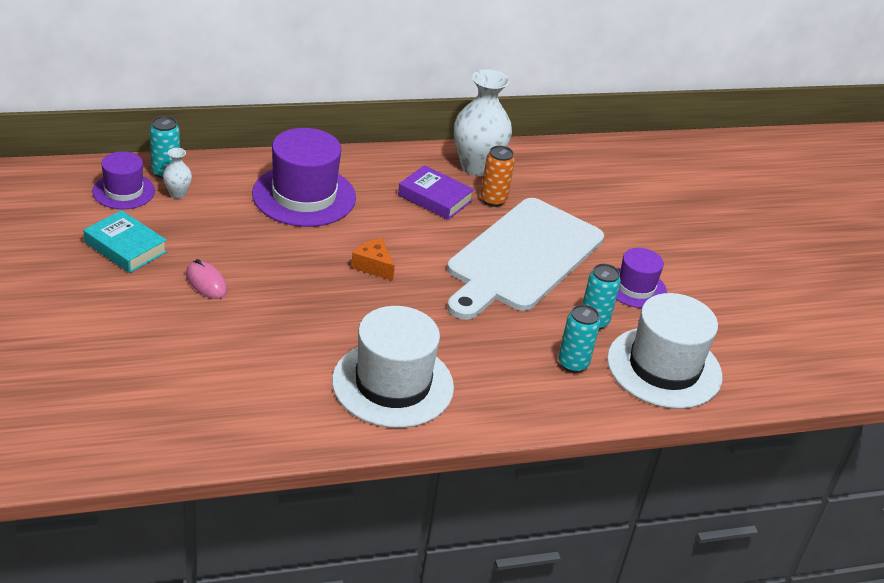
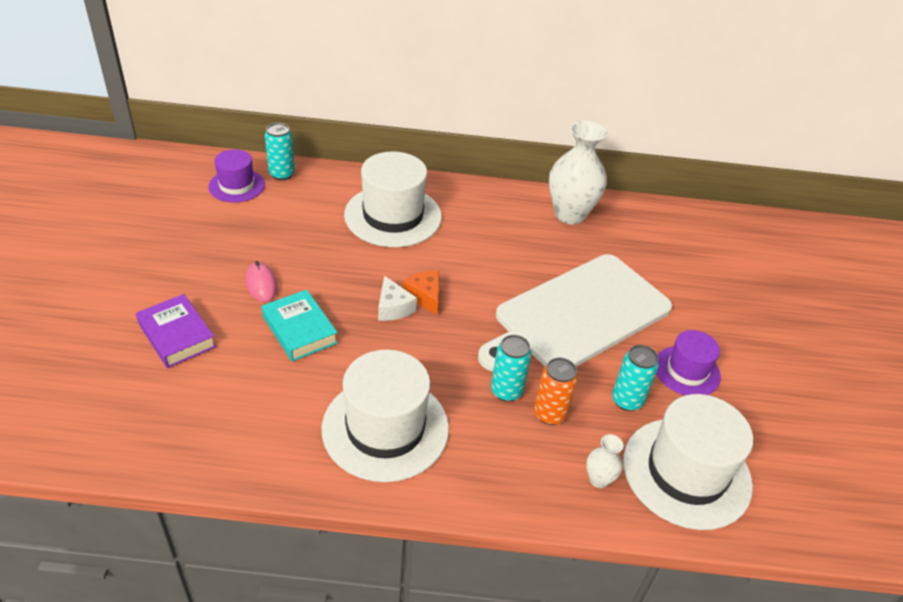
camera: 20 degrees right, 5 degrees up
(125, 247) = (209, 237): turquoise book -> turquoise book (299, 330)
(177, 194) = (281, 195): white vase -> white vase (598, 479)
(304, 196) = (393, 216): purple hat -> white hat
(348, 281) = (393, 308): none -> white cheese
(435, 198) = (515, 238): purple book -> purple book (177, 335)
(493, 200) = (572, 250): orange can -> orange can (549, 414)
(573, 364) = (585, 445): turquoise can -> turquoise can (506, 391)

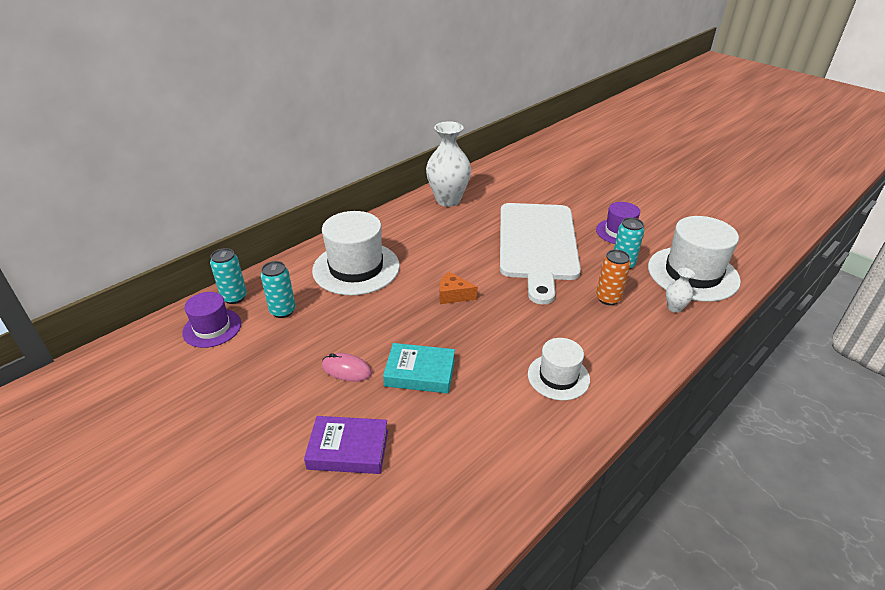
camera: 45 degrees left, 5 degrees down
(385, 428) = (558, 377): white hat -> white hat, size x0.58
(393, 308) = (448, 315): white cheese -> none
(506, 391) = (574, 305): turquoise can -> turquoise can (283, 311)

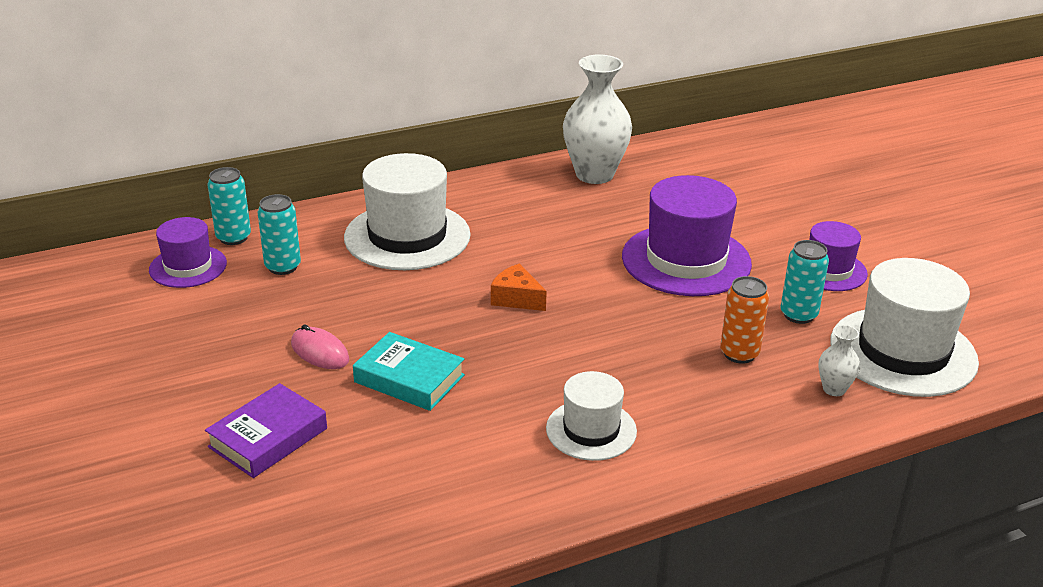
camera: 20 degrees right, 5 degrees down
(348, 449) = (268, 438): purple book -> purple book turned 75 degrees counterclockwise
(537, 244) = (686, 260): white cutting board -> purple hat

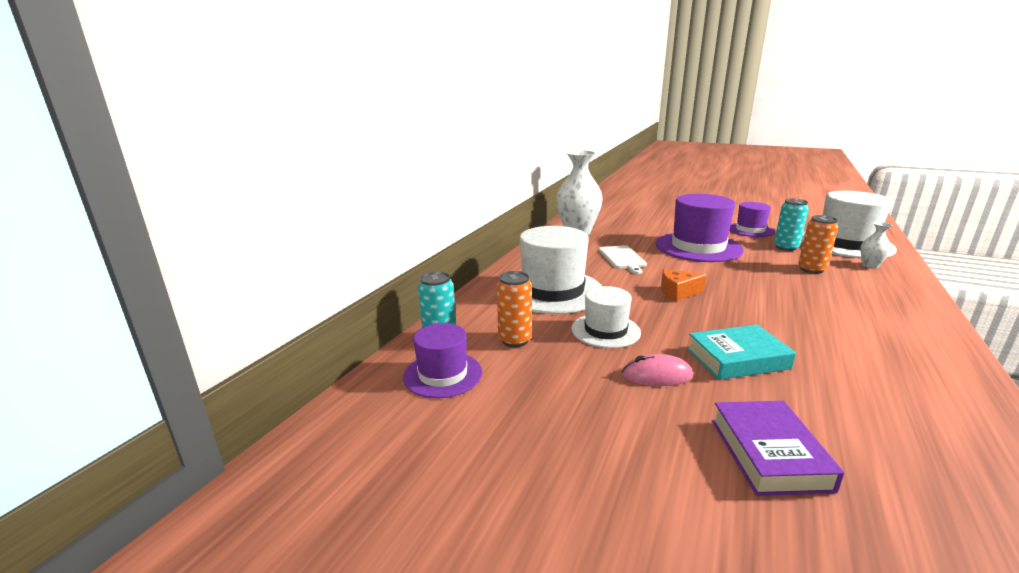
camera: 40 degrees left, 10 degrees down
(283, 267) = (514, 340): turquoise can -> orange can
(560, 233) = (622, 258): none -> white cutting board
(591, 430) = (865, 330): white hat -> white hat (605, 330)

